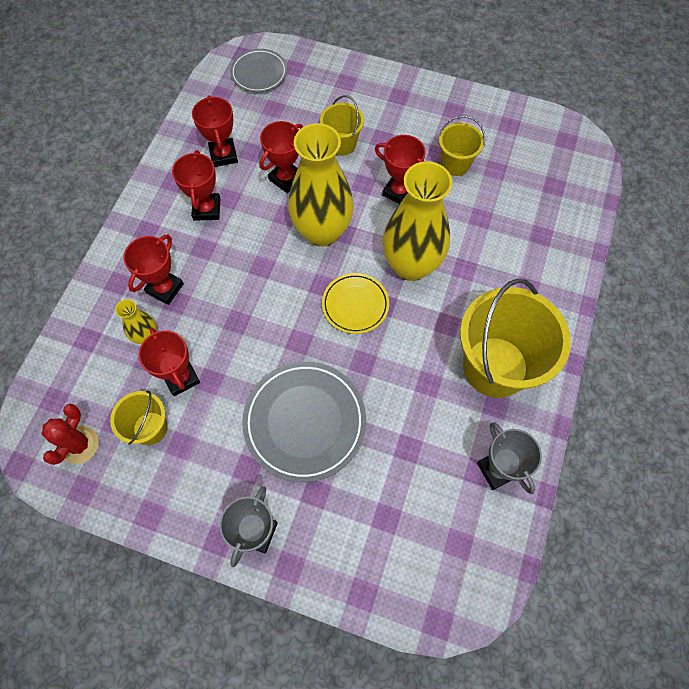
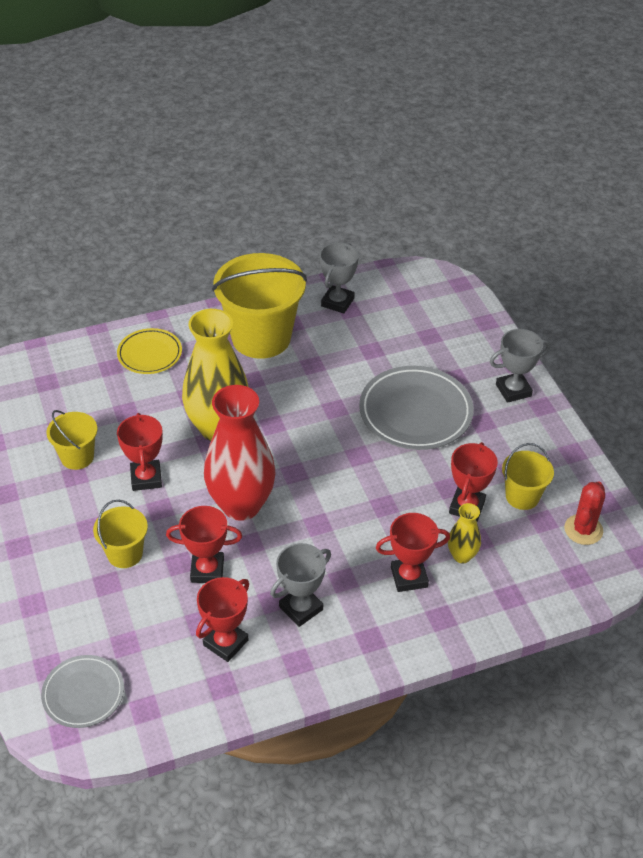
camera: 130 degrees left, 20 degrees down
(79, 445) = (583, 530): red cactus -> red cactus turned 45 degrees counterclockwise
(207, 209) = (301, 608): red trophy -> grey trophy
(322, 232) = (241, 505): yellow vase -> red vase
(355, 305) = (291, 441): yellow plate -> yellow plate (150, 354)

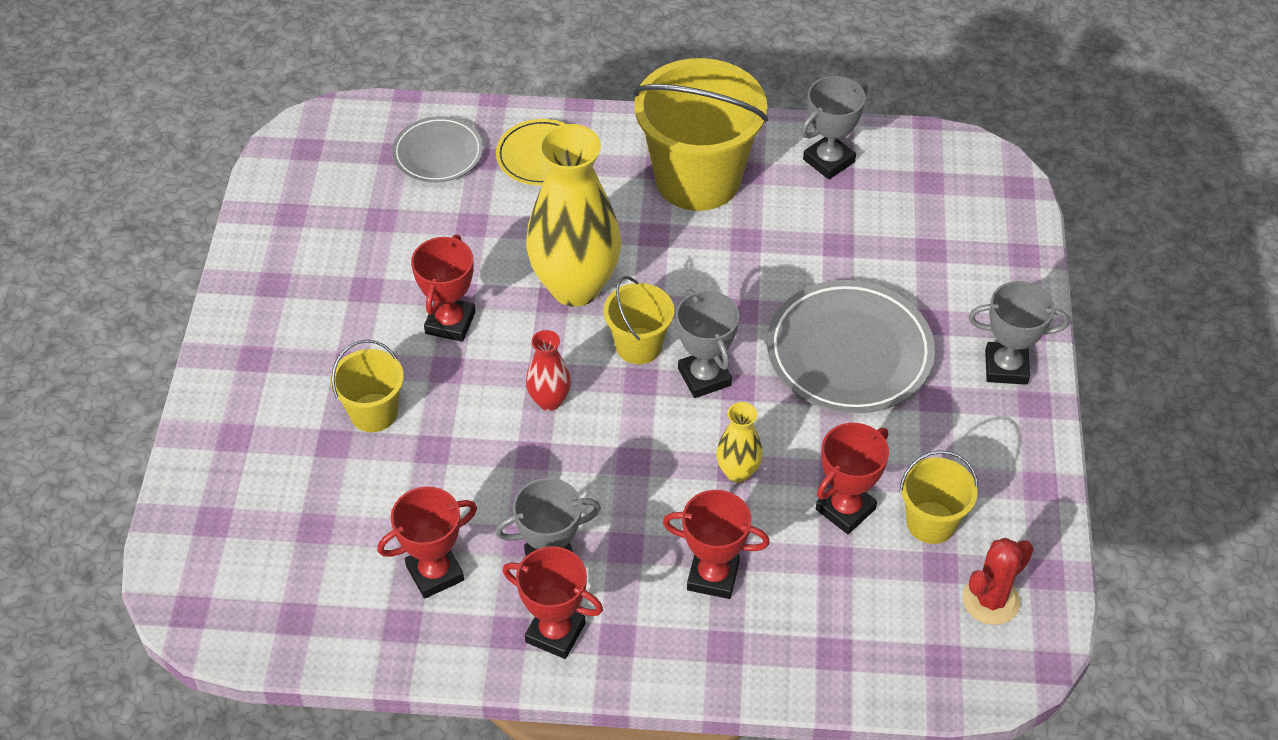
camera: 25 degrees right, 5 degrees up
(77, 457) = (381, 265): yellow bucket -> yellow bucket (638, 346)
(83, 694) = (235, 571): grey plate -> grey plate (438, 154)
(207, 570) = (461, 471): red trophy -> red trophy (555, 633)
(241, 505) = (549, 400): red vase -> red vase, size x0.46
(334, 457) = (704, 377): none -> grey trophy
(462, 556) = (800, 573): yellow vase -> yellow vase (738, 472)

